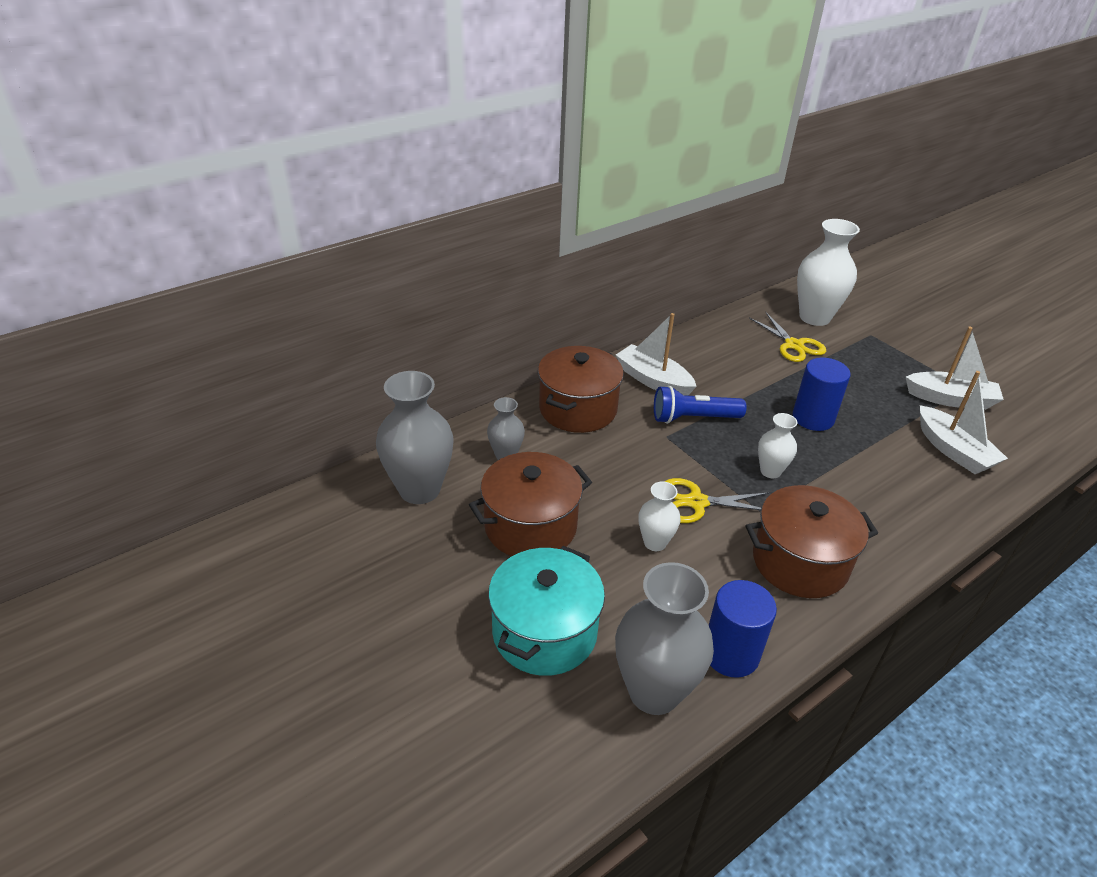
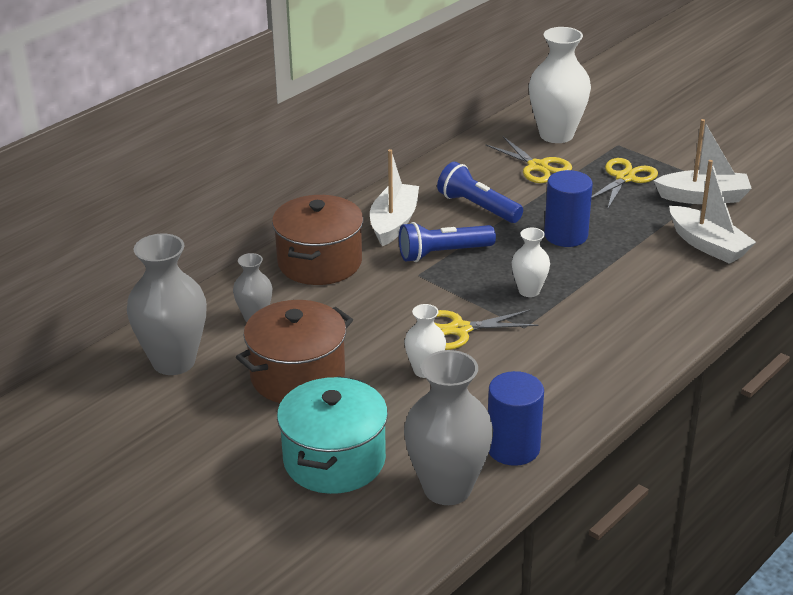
camera: 10 degrees left, 5 degrees down
(653, 380) = (394, 223): white boat -> white boat turned 75 degrees clockwise
(732, 376) = (477, 207): none -> blue flashlight
(800, 562) = (567, 365): brown pot -> none
(875, 368) = (625, 178): none -> yellow scissors

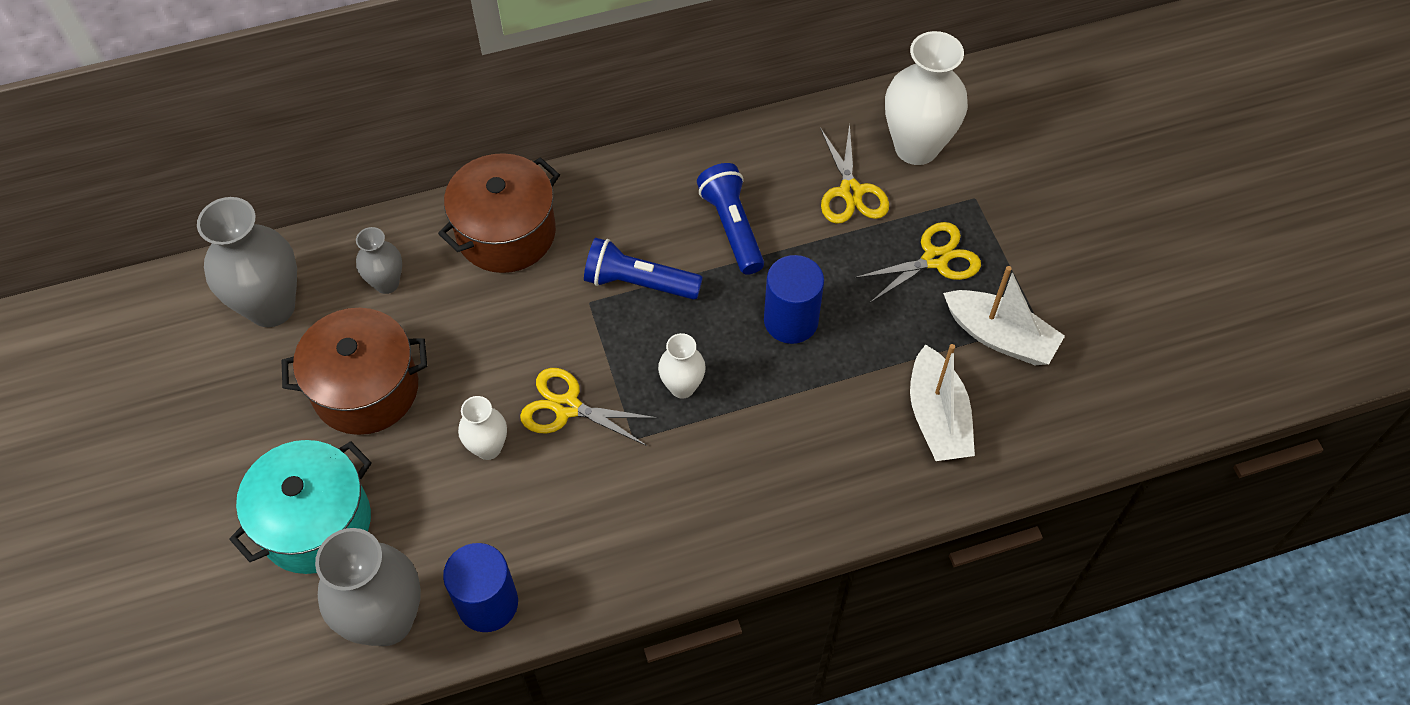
camera: 30 degrees right, 25 degrees up
(394, 223) = (625, 209): white boat -> none

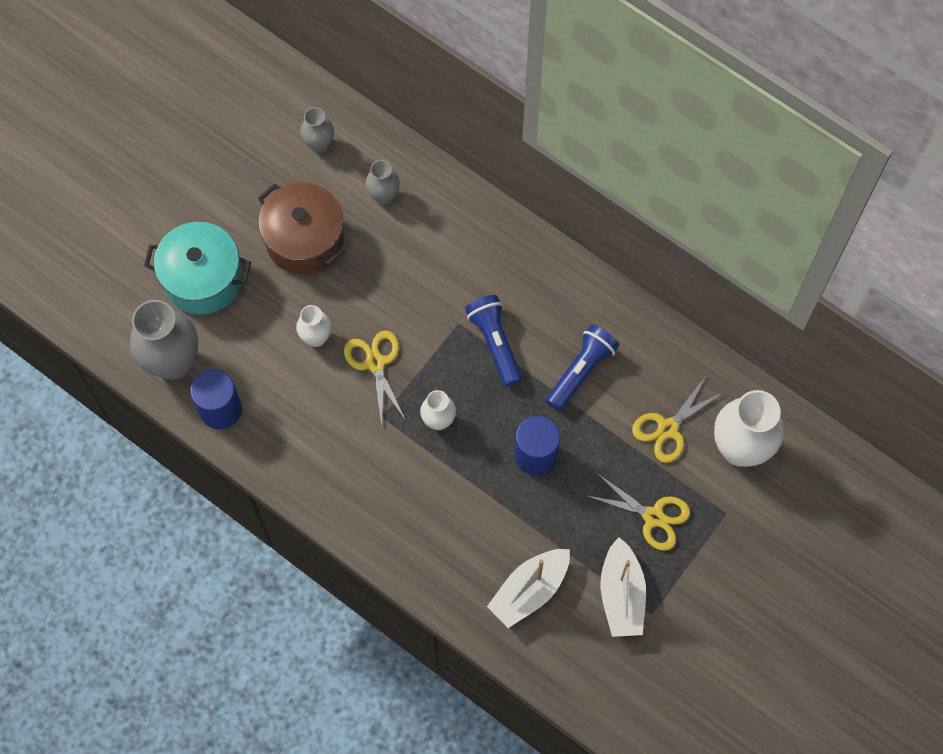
camera: 55 degrees right, 10 degrees up
(271, 307) = (319, 144): grey vase -> grey vase, size x0.53
(506, 233) = (472, 237): brown pot -> none

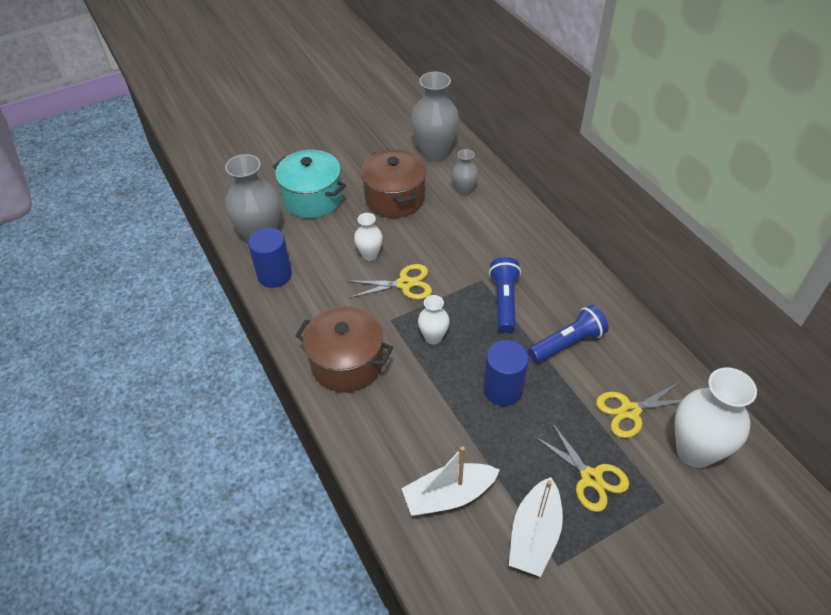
camera: 25 degrees right, 20 degrees down
(319, 144) = (434, 153): grey vase -> grey vase, size x1.89
(362, 489) = (347, 363): none -> brown pot
(375, 363) = (404, 284): yellow scissors -> yellow scissors turned 75 degrees clockwise

